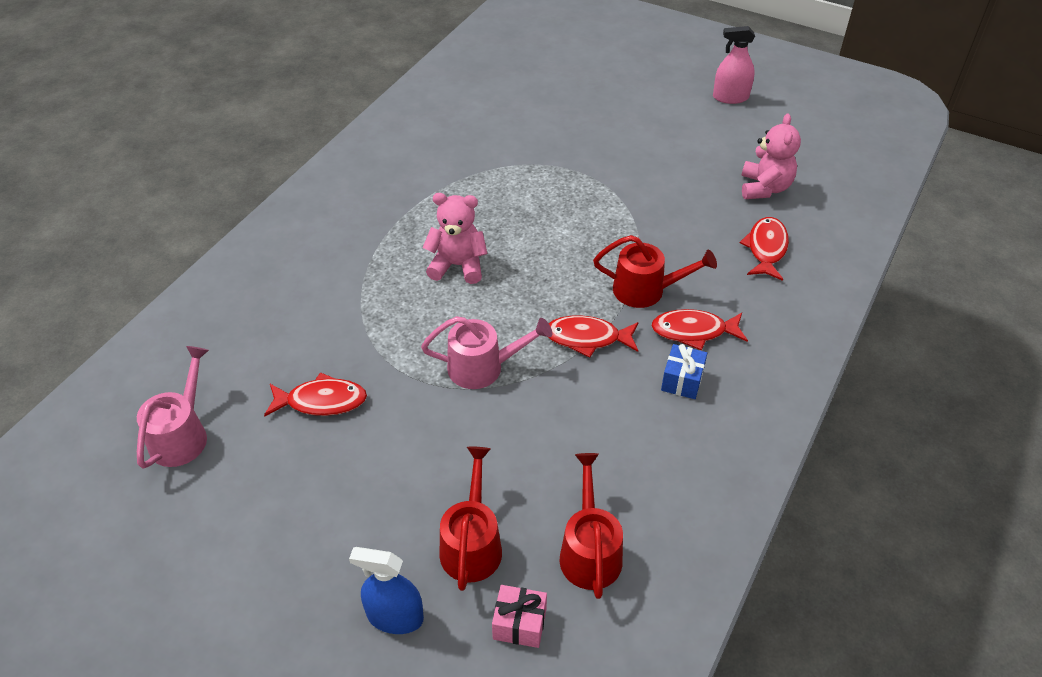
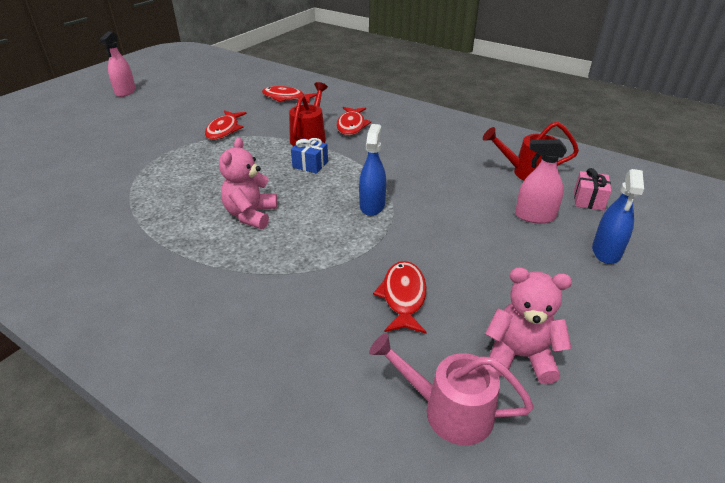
camera: 85 degrees left, 10 degrees down
(472, 543) = (534, 216): red watering can -> pink spray bottle
(484, 367) = (372, 206): pink watering can -> blue spray bottle
(587, 338) = (350, 161): red fish -> red fish (224, 130)
(682, 380) = (392, 133): blue gift -> blue gift (310, 165)
(764, 188) = (229, 92): pink teddy bear -> pink teddy bear (520, 356)

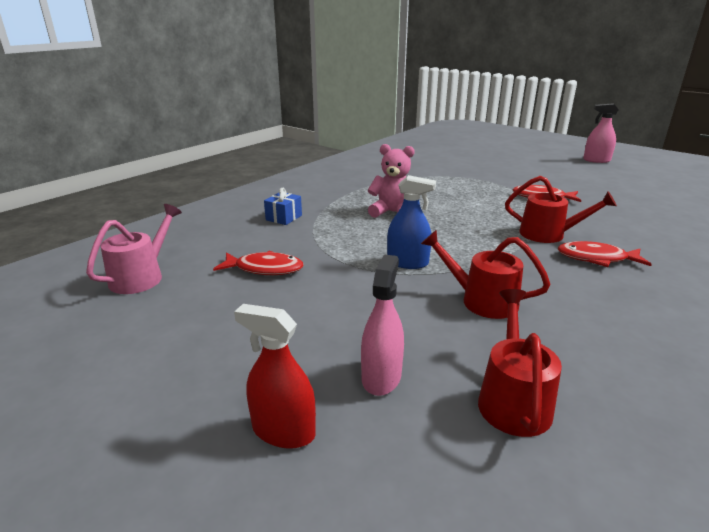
camera: 95 degrees right, 10 degrees down
(286, 98) = (648, 222): red fish -> none
(310, 165) = (485, 234): blue gift -> blue gift (284, 218)
(426, 175) = (481, 300): none -> red watering can
(520, 356) = (163, 316): pink teddy bear -> none
(588, 200) = (429, 459): pink gift -> none
(606, 251) = (283, 431): blue spray bottle -> red spray bottle

